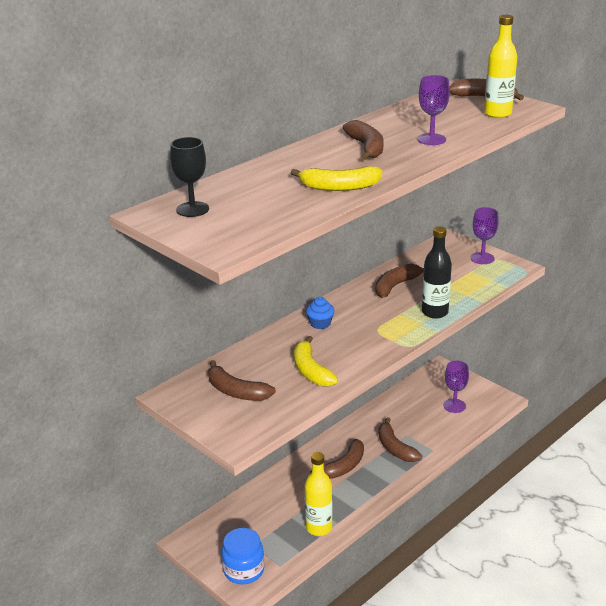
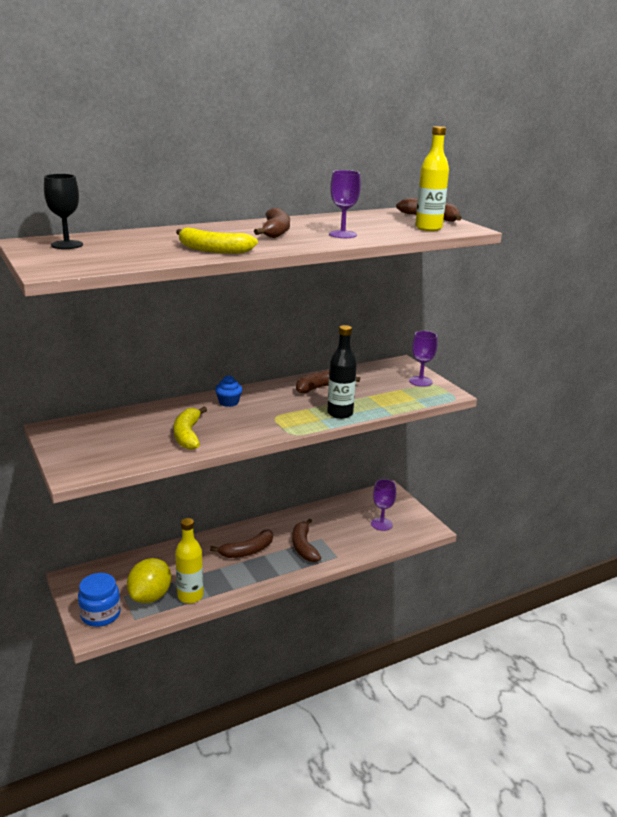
camera: 15 degrees right, 5 degrees down
(236, 391) = (109, 437): brown banana -> none
(280, 538) = (150, 596): none -> yellow lemon

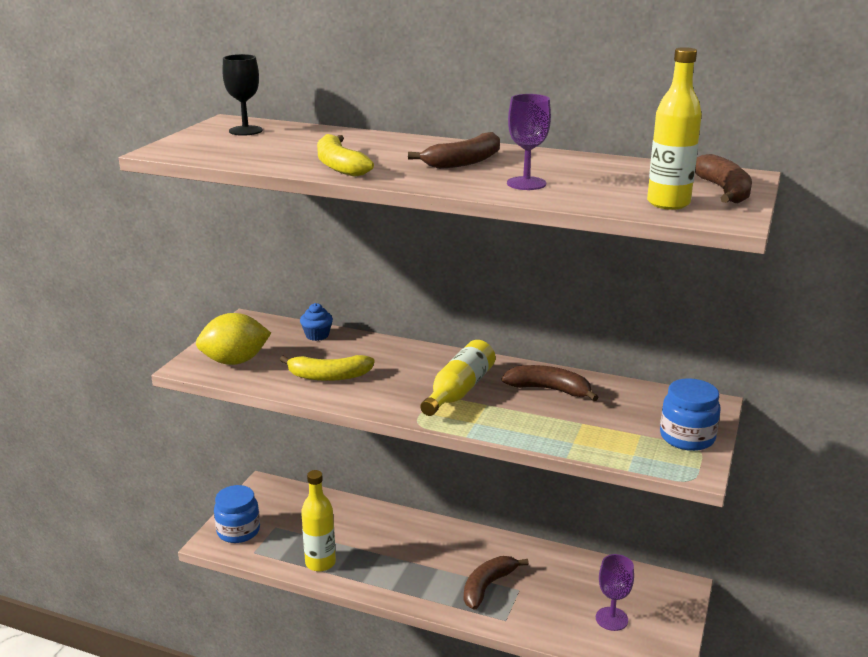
camera: 50 degrees right, 0 degrees up
(150, 596) = (292, 541): yellow lemon -> yellow lemon (235, 361)
(187, 435) = (329, 376): yellow banana -> yellow banana turned 135 degrees counterclockwise
(229, 402) = (424, 362): blue cupcake -> blue cupcake (317, 335)
(247, 551) = (428, 554): brown banana -> none
(279, 408) = (459, 391): none -> yellow bottle
(340, 413) = (509, 426): black bottle -> none
(420, 381) = (687, 437): purple goblet -> blue jar

